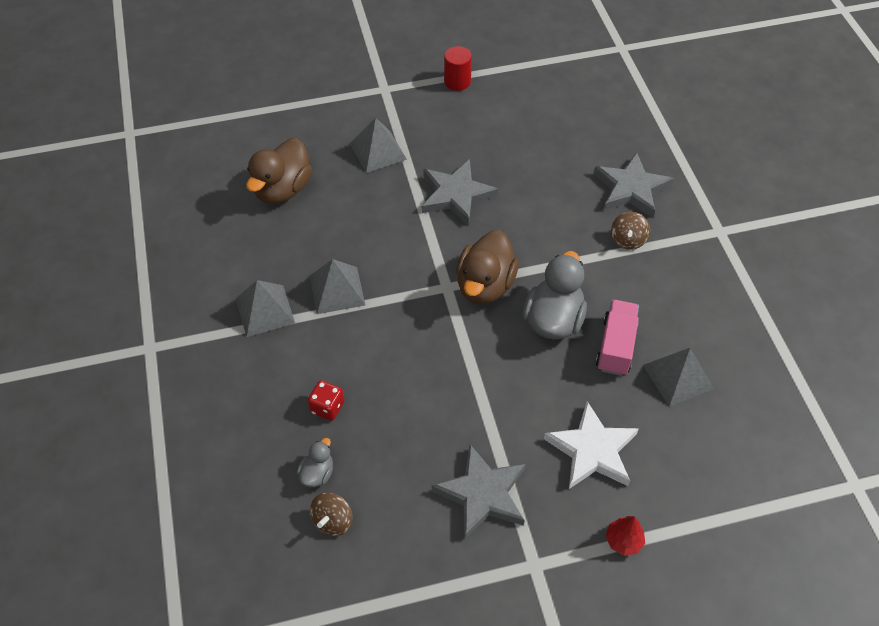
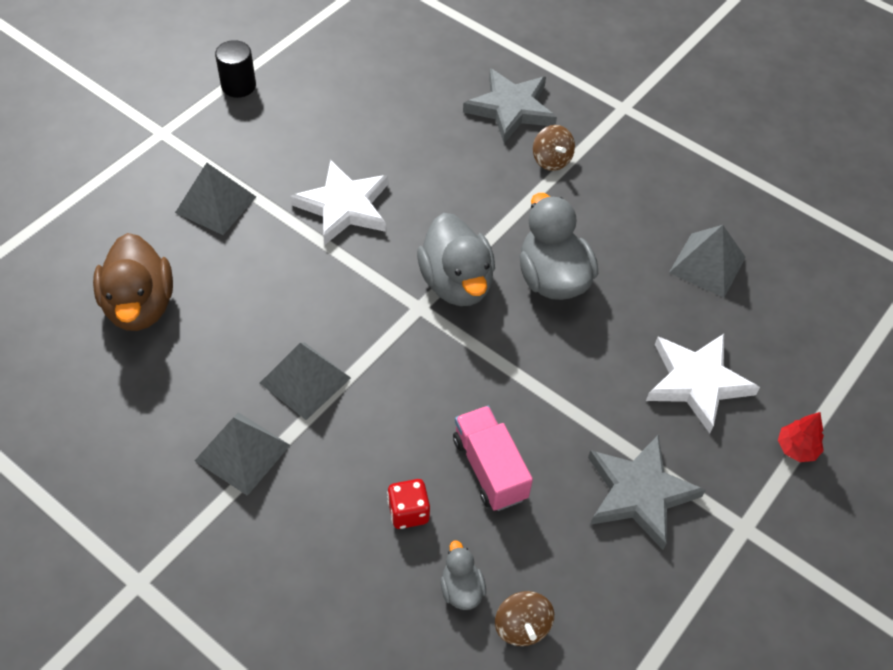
camera: 40 degrees left, 0 degrees up
(456, 195) = (344, 206): grey star -> white star
(457, 82) = (238, 86): red cylinder -> black cylinder
(485, 285) = (456, 283): brown duck -> grey duck
(616, 346) = (630, 269): pink truck -> pink truck (489, 468)

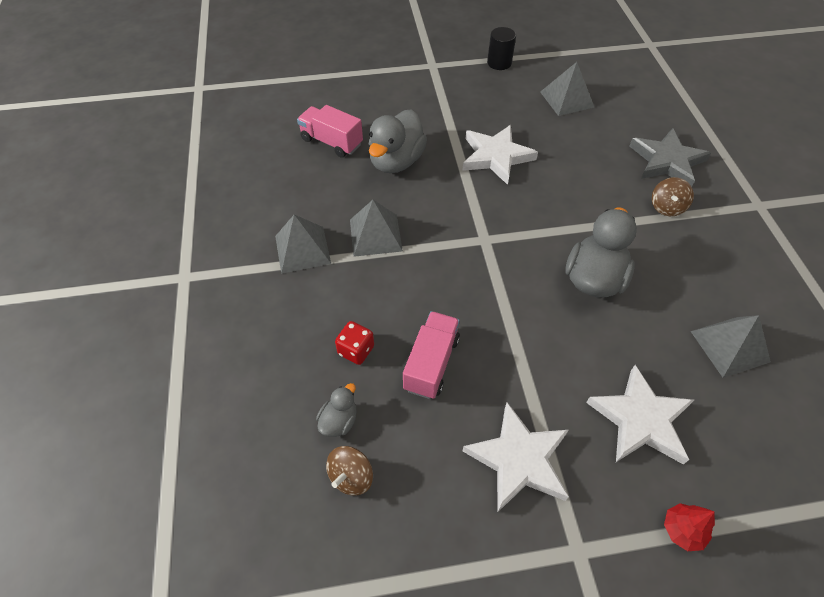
camera: 45 degrees right, 0 degrees up
(140, 306) = (332, 142): brown duck -> pink truck
(215, 204) = (423, 115): grey pyramid -> grey pyramid (566, 99)
(456, 283) = (523, 240): grey duck -> grey duck (396, 161)
(639, 493) = (518, 460): grey star -> white star

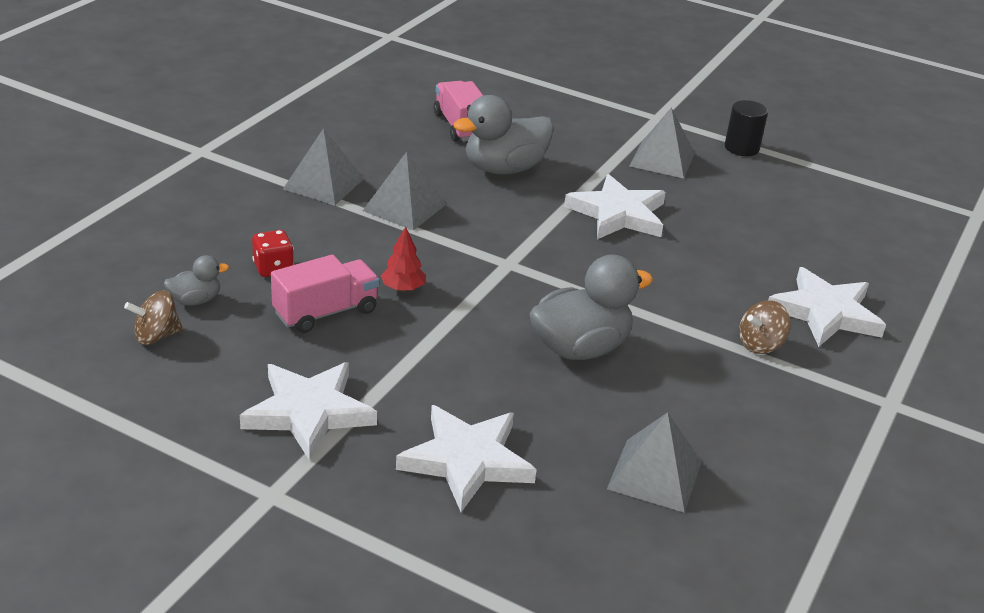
camera: 35 degrees right, 20 degrees down
(566, 99) = (779, 210): grey pyramid -> grey pyramid (662, 159)
(666, 161) = (825, 313): grey star -> white star
(682, 530) = (388, 547): red tree -> red tree (403, 288)

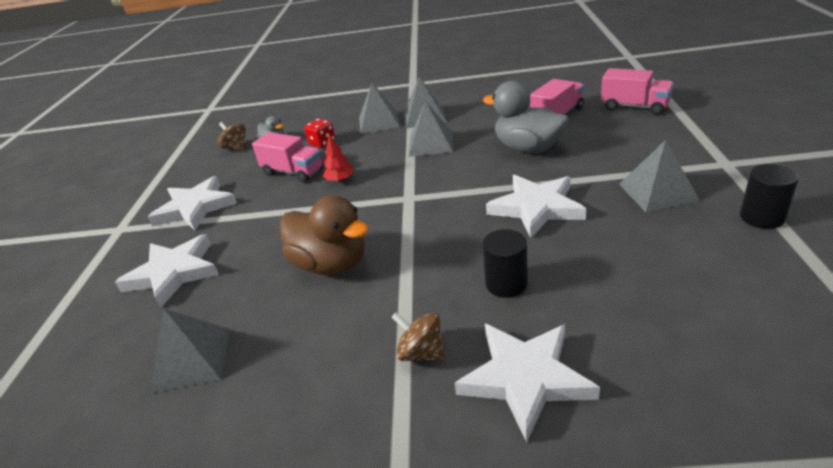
camera: 70 degrees right, 0 degrees up
(282, 213) = (379, 122): none -> grey pyramid
(505, 92) = (634, 107): none -> pink truck
(580, 348) = (331, 264): grey duck -> brown duck
(711, 274) = (506, 284): none -> black cylinder

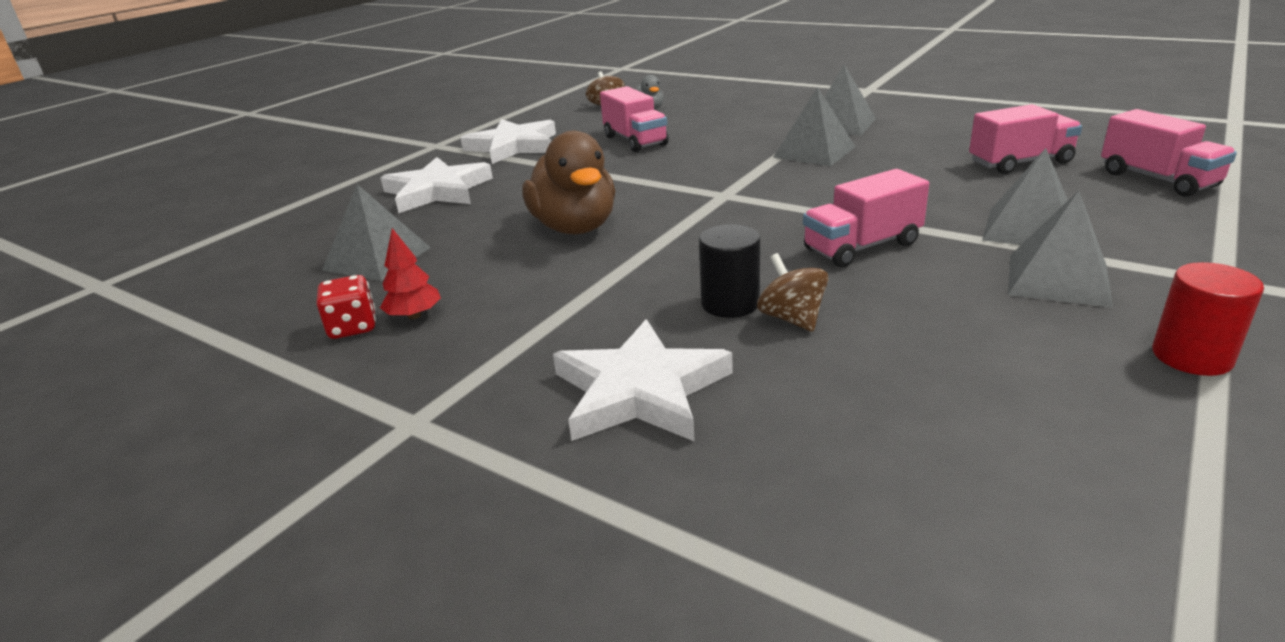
camera: 30 degrees right, 5 degrees down
(322, 143) = (695, 123): red dice -> red dice (353, 327)
(340, 180) = (672, 160): red tree -> red tree (414, 315)
(379, 122) = (780, 117): grey pyramid -> grey pyramid (1029, 229)
(421, 353) = (567, 328): brown spinning top -> brown spinning top (792, 319)
(528, 148) = (932, 186): grey duck -> none
(536, 208) = (862, 247): white star -> pink truck
(761, 217) = (1191, 356): black cylinder -> red cylinder

